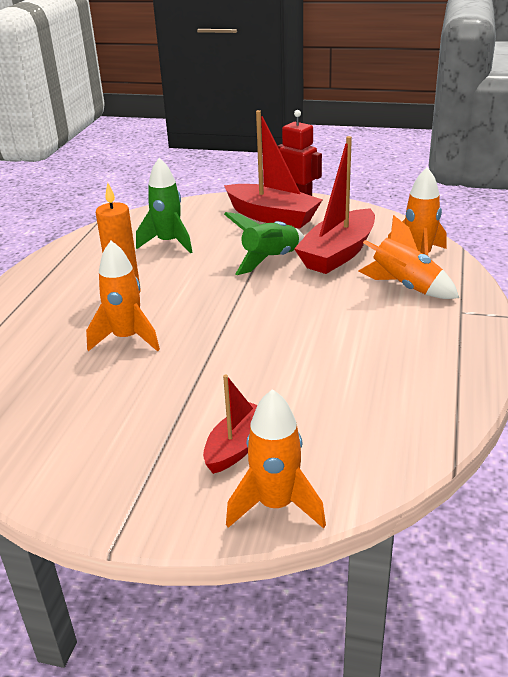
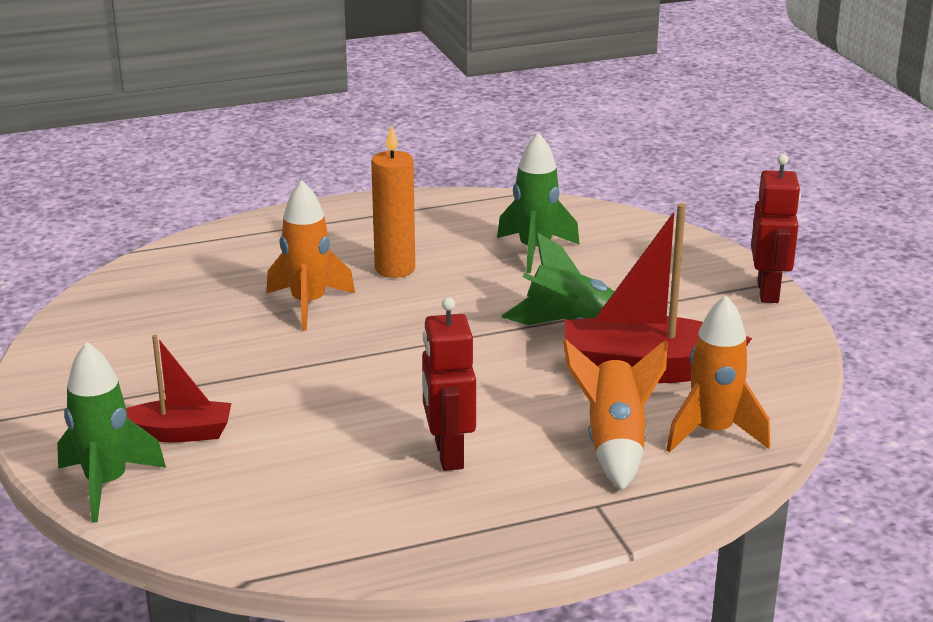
camera: 55 degrees right, 5 degrees down
(272, 217) = (691, 291): red boat -> none
(276, 505) = (106, 484): orange rocket -> green rocket
(369, 342) = (448, 455): none -> red robot

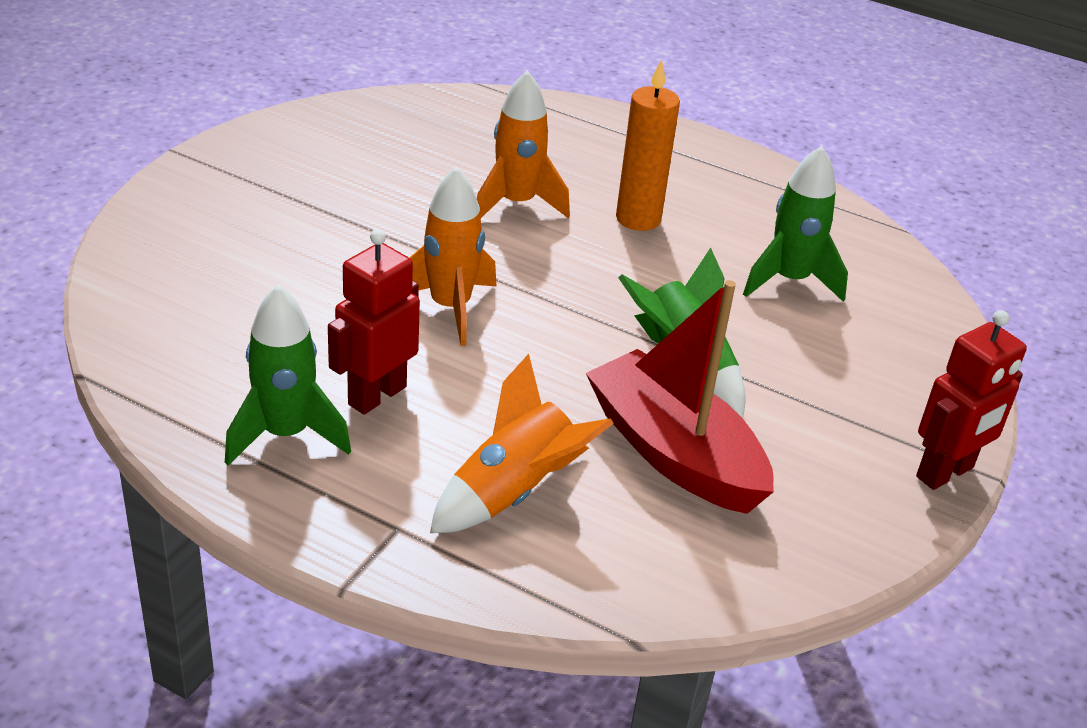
camera: 45 degrees right, 10 degrees up
(106, 484) = (141, 242): green rocket -> green rocket (285, 434)
(179, 433) = (247, 239): red boat -> none
(712, 432) = (615, 552): orange rocket -> orange rocket (450, 307)

